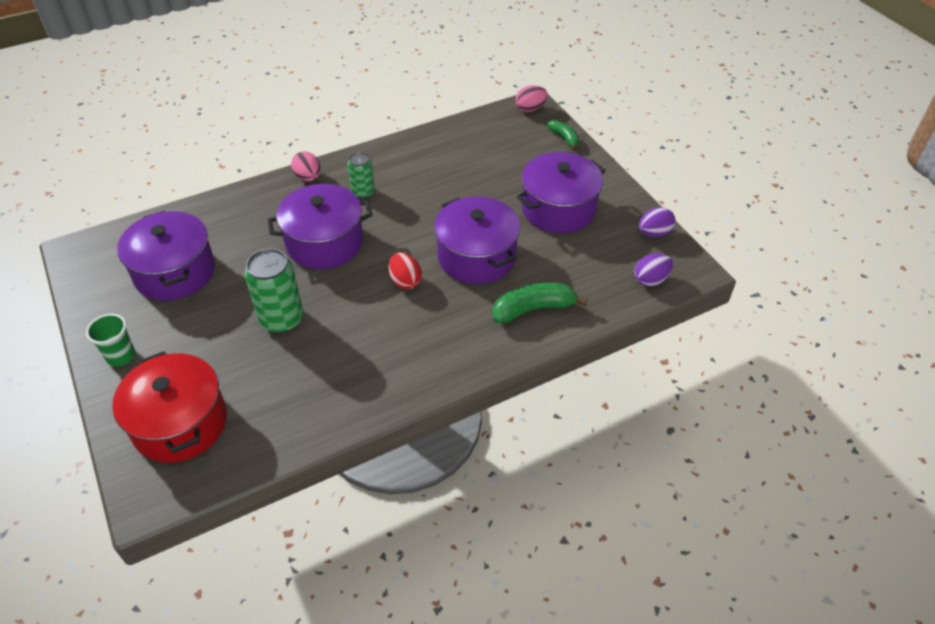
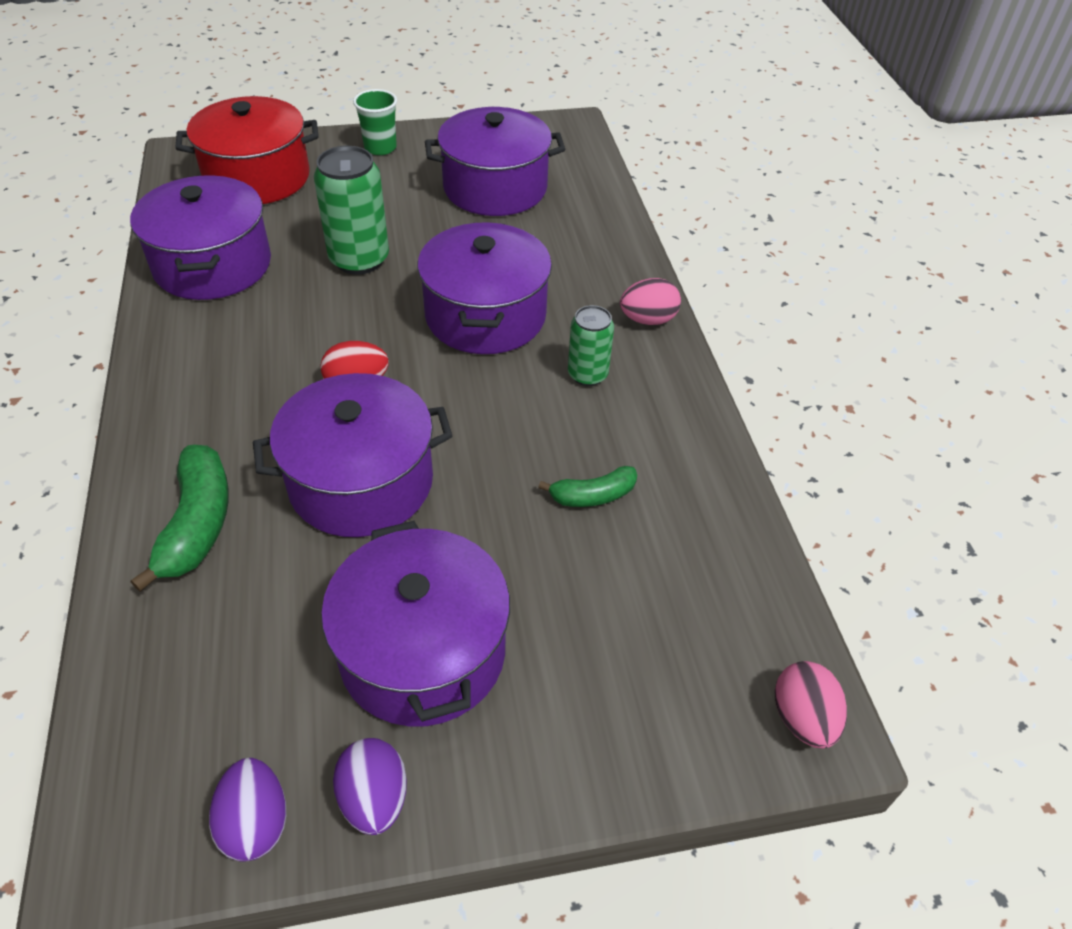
camera: 105 degrees right, 0 degrees up
(309, 400) = (212, 265): none -> purple pot
(564, 138) = (664, 755): green banana -> green banana (592, 495)
(651, 280) = (135, 748): purple egg -> purple egg (374, 798)

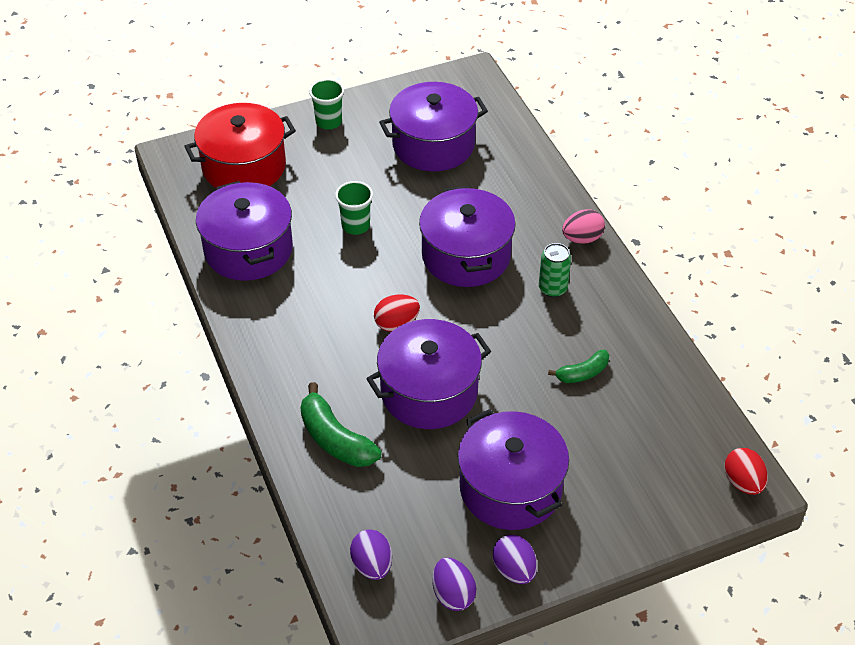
camera: 10 degrees left, 0 degrees up
(151, 739) = (372, 565): none -> purple egg
(197, 524) = (335, 439): green banana -> green banana turned 150 degrees clockwise
(359, 259) = (355, 226): green can -> green cup
(802, 718) = (743, 482): pink egg -> red egg

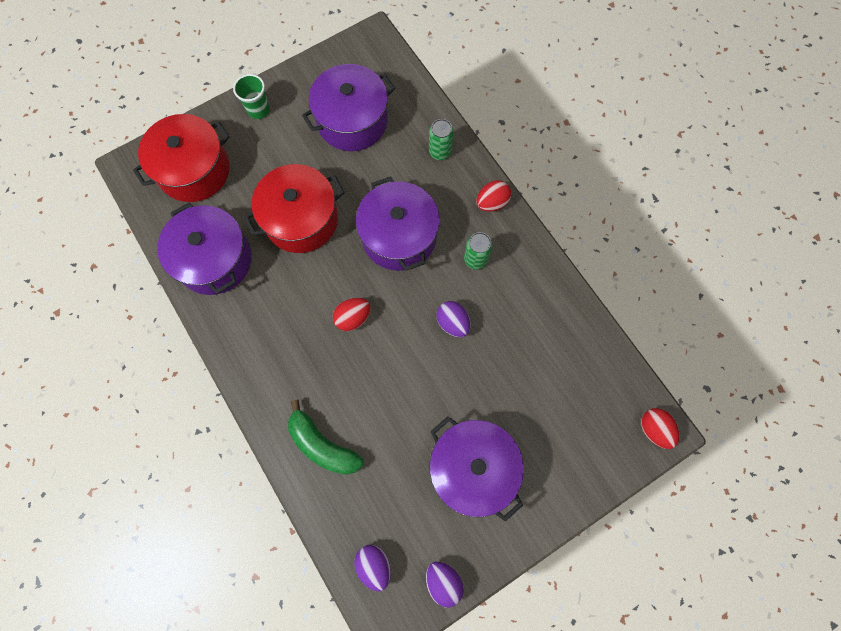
camera: 10 degrees left, 25 degrees up
(355, 226) = (301, 219): green cup -> red pot
(429, 392) = (391, 383): purple pot -> none
(514, 570) = (487, 548): purple egg -> purple egg (453, 323)
(529, 184) = (440, 151): none -> green can
(582, 238) = (492, 203): pink egg -> red egg
(582, 373) = (512, 342): green banana -> none

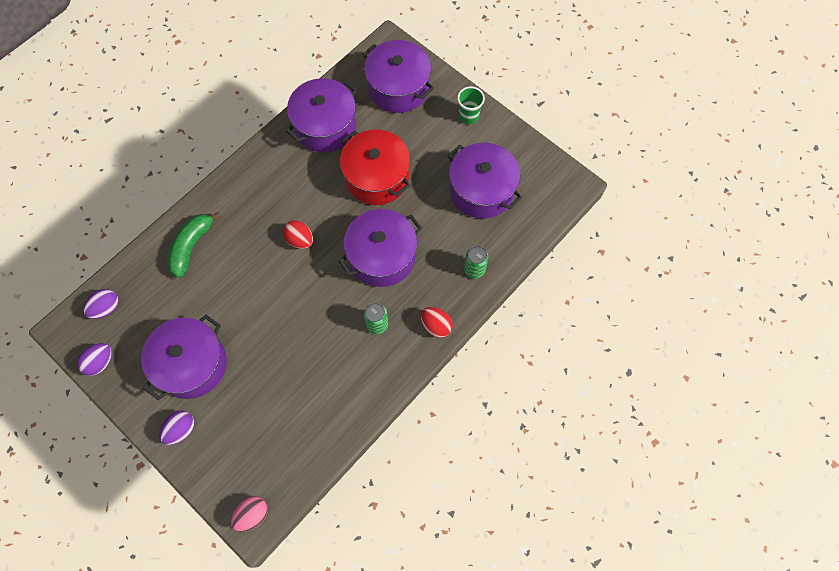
camera: 75 degrees right, 5 degrees down
(194, 170) = (398, 88): red pot -> purple pot
(453, 323) = (313, 319): purple egg -> purple egg (181, 430)
(654, 429) = (252, 515): red egg -> pink egg

